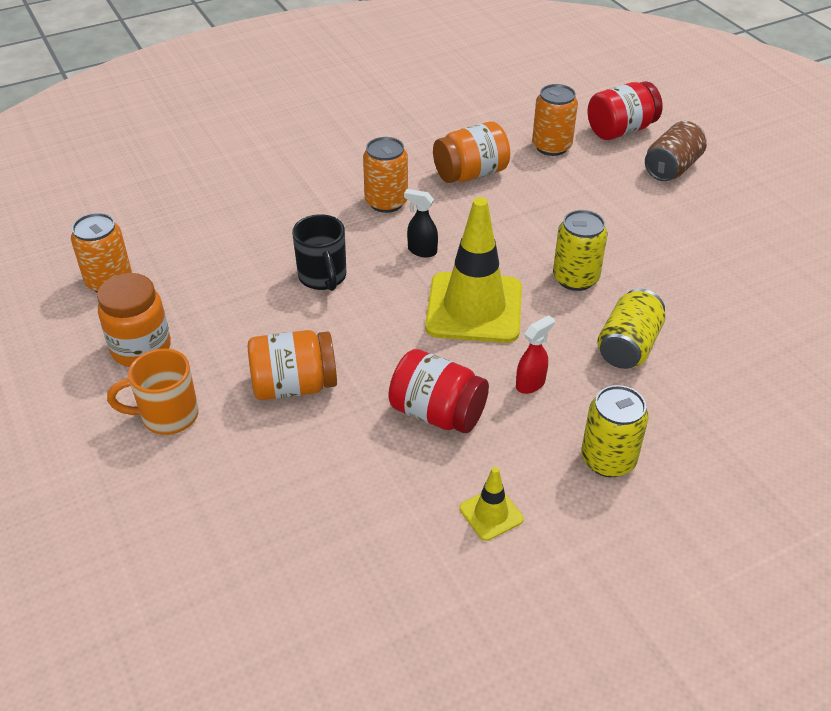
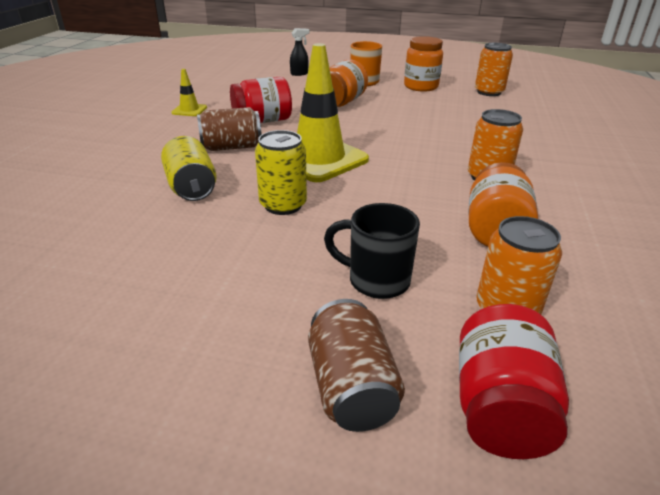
camera: 130 degrees right, 10 degrees down
(323, 277) = (420, 132): black mug -> black mug (376, 280)
(421, 251) = (405, 166): black spray bottle -> black spray bottle (299, 74)
(530, 384) = (231, 147): red spray bottle -> brown can
(608, 459) = (149, 142): yellow can -> none

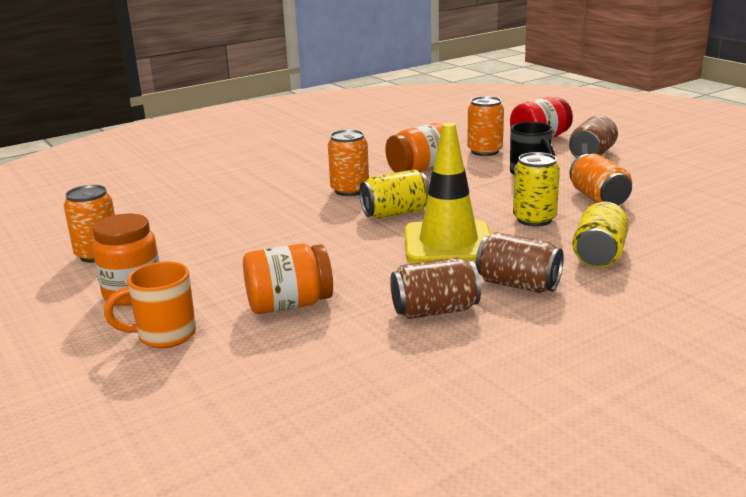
camera: 135 degrees left, 10 degrees down
(189, 110) = (511, 374): yellow traffic cone -> none
(246, 262) = (598, 199): none -> orange can
(262, 121) = (434, 311): red jar -> brown can
(299, 74) = (203, 407): black spray bottle -> none
(404, 169) = (395, 213): none -> yellow can

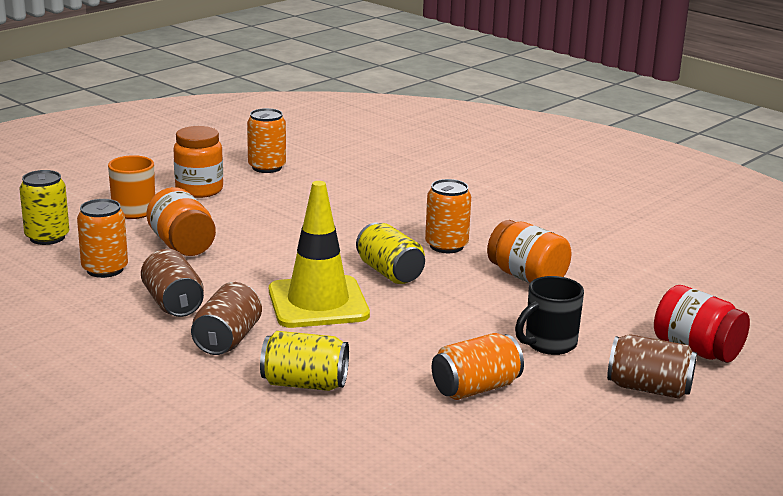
camera: 75 degrees right, 0 degrees up
(484, 151) = (619, 313): orange can -> orange can (105, 269)
(534, 219) = (395, 347): yellow can -> yellow can (47, 237)

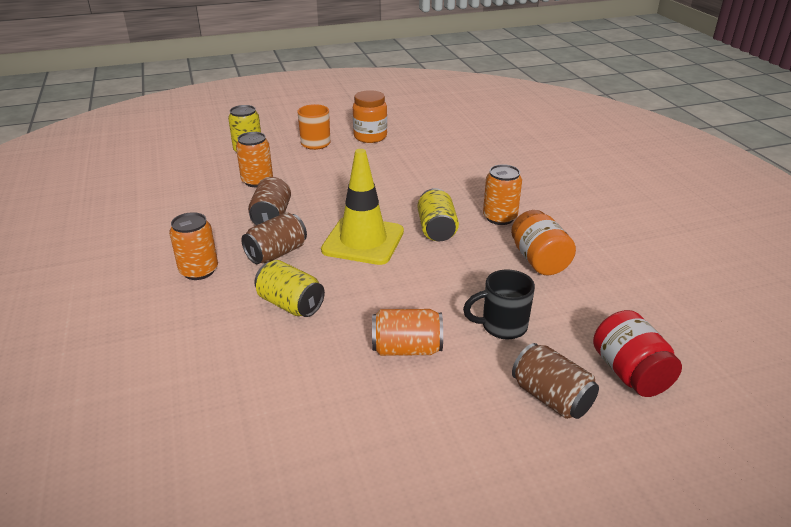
camera: 30 degrees right, 10 degrees up
(182, 245) = (319, 175): orange jar -> none
(267, 167) = (430, 129): orange can -> orange can (199, 271)

